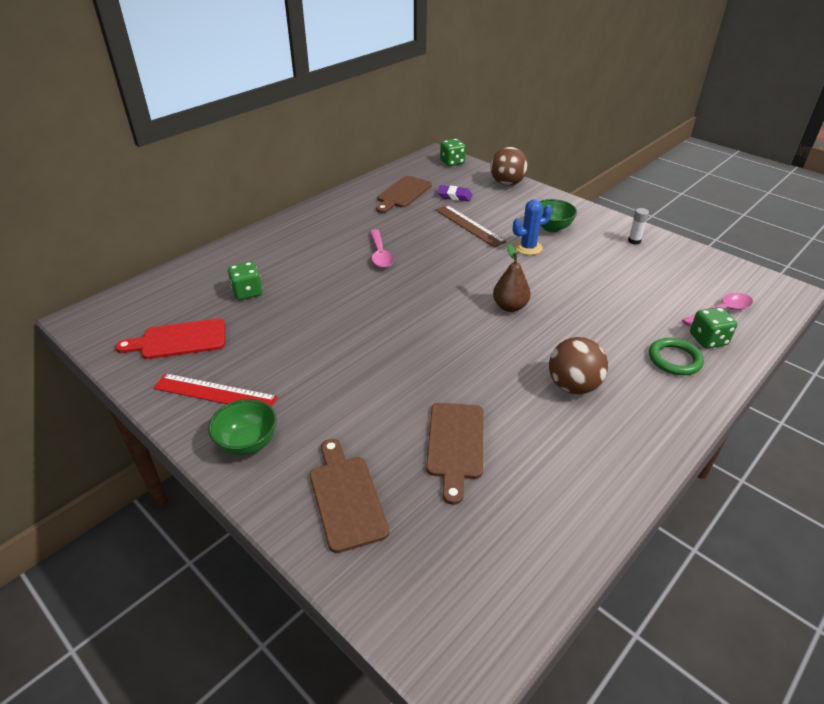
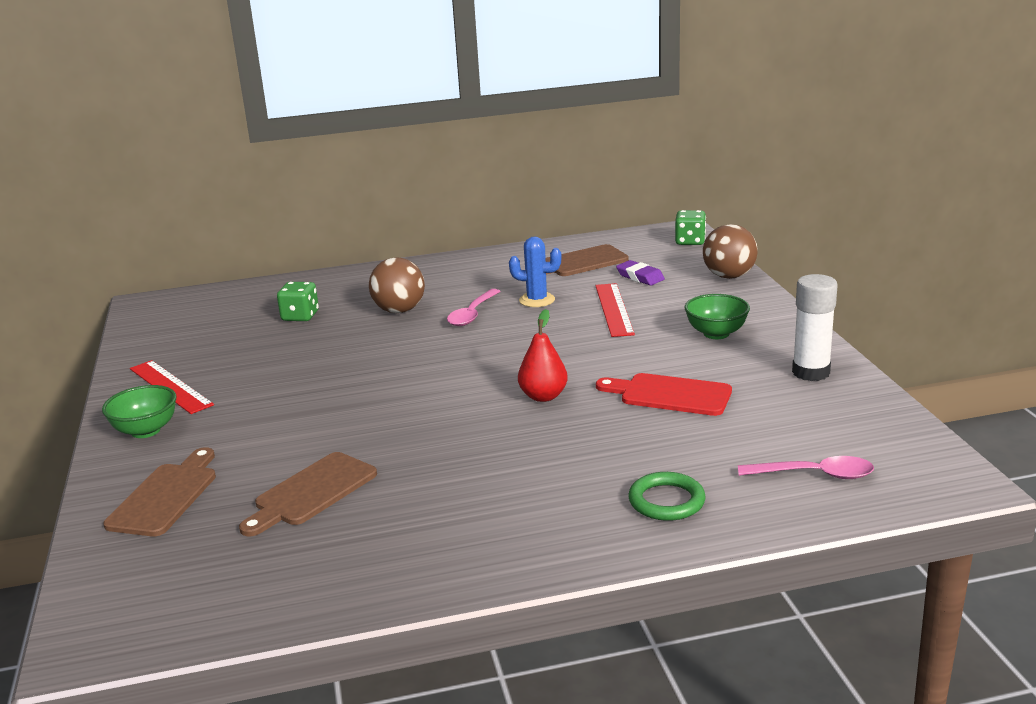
camera: 35 degrees right, 15 degrees down
(179, 340) = (195, 339): red cutting board -> red cutting board (670, 394)
(469, 225) = (614, 309): brown ruler -> red ruler
(510, 307) = (543, 396): brown pear -> red pear
(528, 248) = (653, 347): blue cactus -> blue cactus (537, 300)
(573, 386) = (503, 486): brown ball -> brown ball (399, 310)
(634, 241) = (811, 372): white glue stick -> white glue stick, size x1.91
(708, 339) = (745, 496): green dice -> none

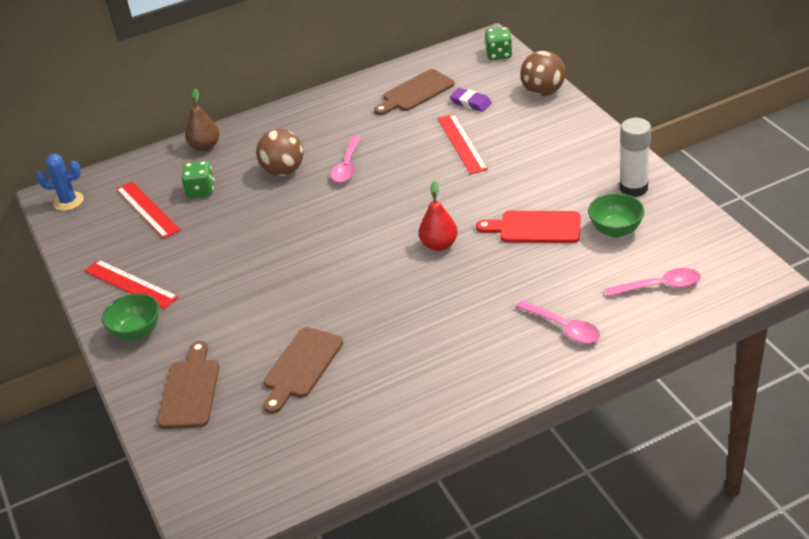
camera: 10 degrees left, 15 degrees up
(233, 325) = (147, 209): none -> red ruler
(328, 282) = (205, 146): none -> brown pear
(537, 300) = (394, 142): blue cactus -> blue cactus (68, 201)
(666, 501) = (563, 328): green ring -> pink spoon
(716, 333) = (551, 158): green bowl -> green bowl (615, 230)

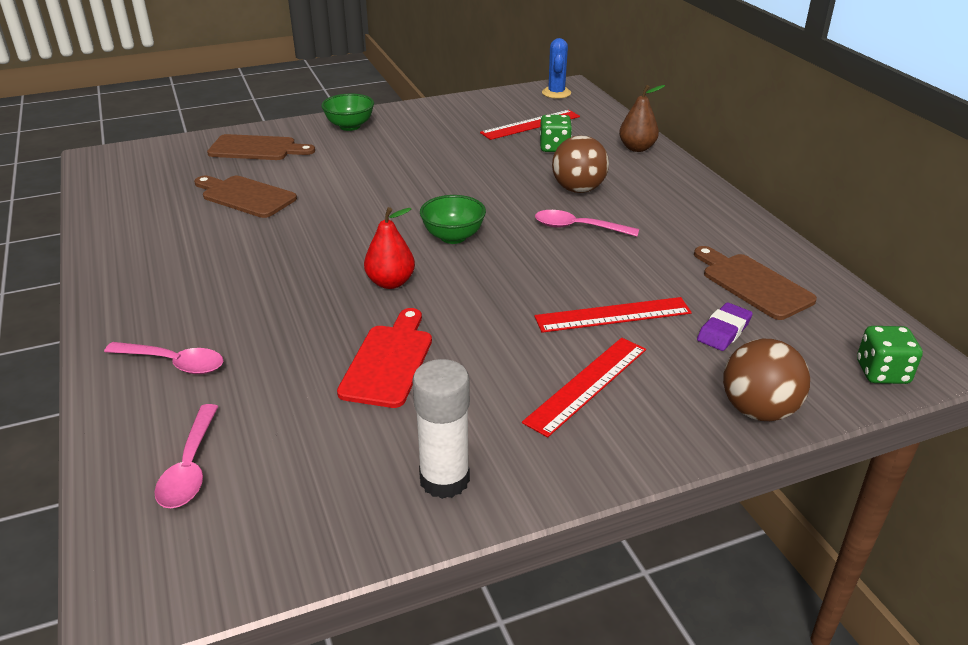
camera: 90 degrees right, 5 degrees down
(130, 284) = (418, 122): red ruler -> red ruler (587, 384)
(563, 328) = (174, 363): pink spoon -> pink spoon turned 120 degrees counterclockwise
(615, 230) = (345, 440): green bowl -> green bowl (453, 237)

